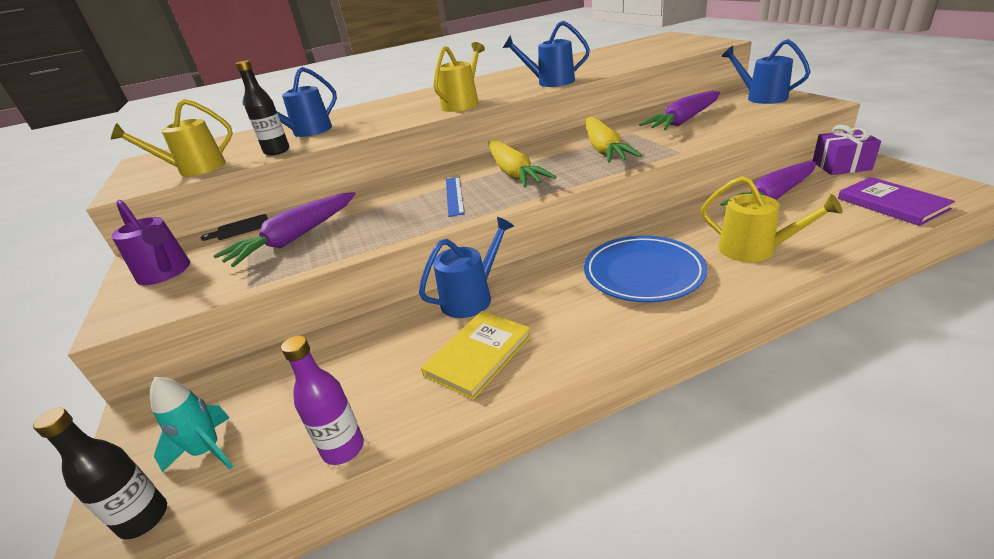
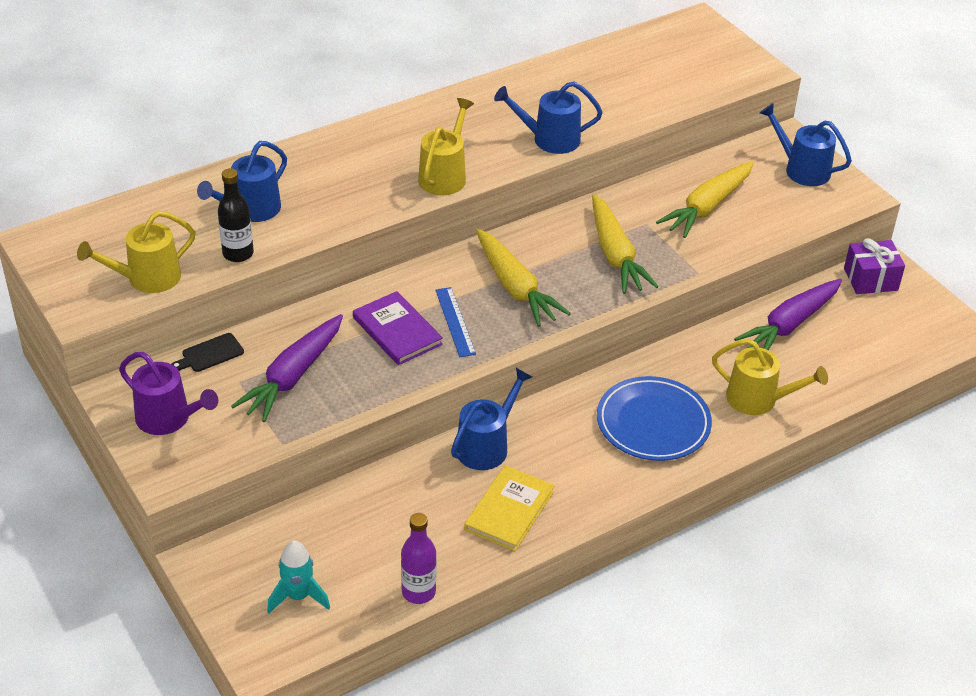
camera: 15 degrees left, 10 degrees up
(144, 518) = (280, 646): black bottle -> none
(683, 121) = (707, 207): purple carrot -> yellow carrot
(891, 204) = (896, 346): purple book -> purple book (397, 331)

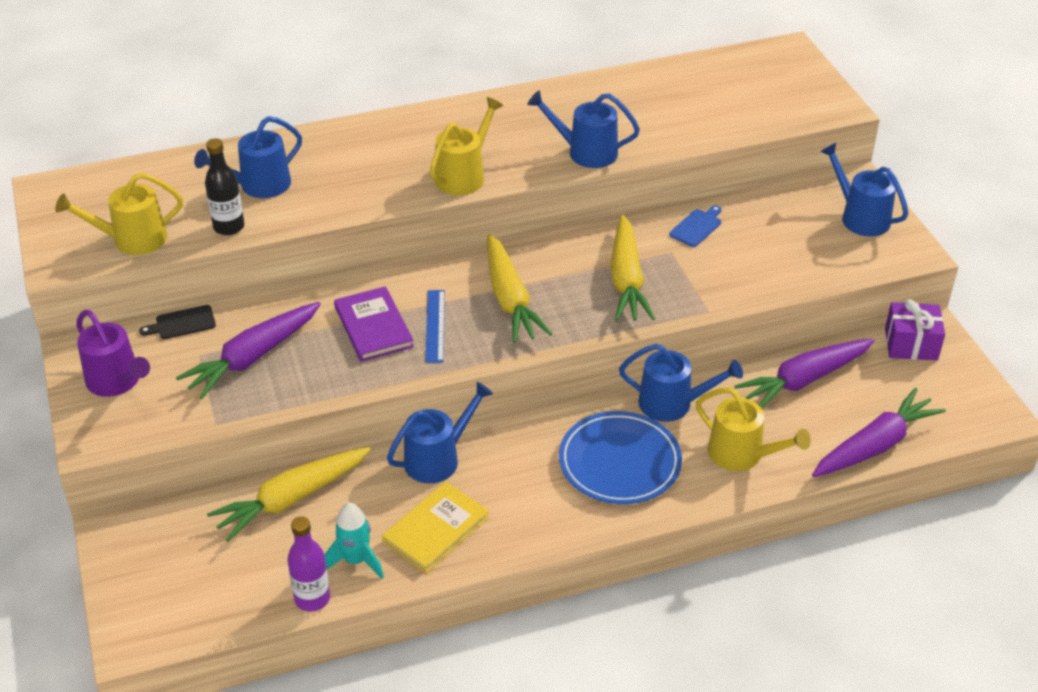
camera: 15 degrees right, 0 degrees up
(298, 596) = (192, 582): turquoise rocket -> turquoise rocket (355, 560)
(661, 197) = (697, 227): none -> blue cutting board
(681, 363) = (672, 404): none -> blue watering can
(707, 207) = (742, 244): yellow carrot -> yellow carrot (291, 499)
(870, 373) = (875, 445): none -> purple carrot

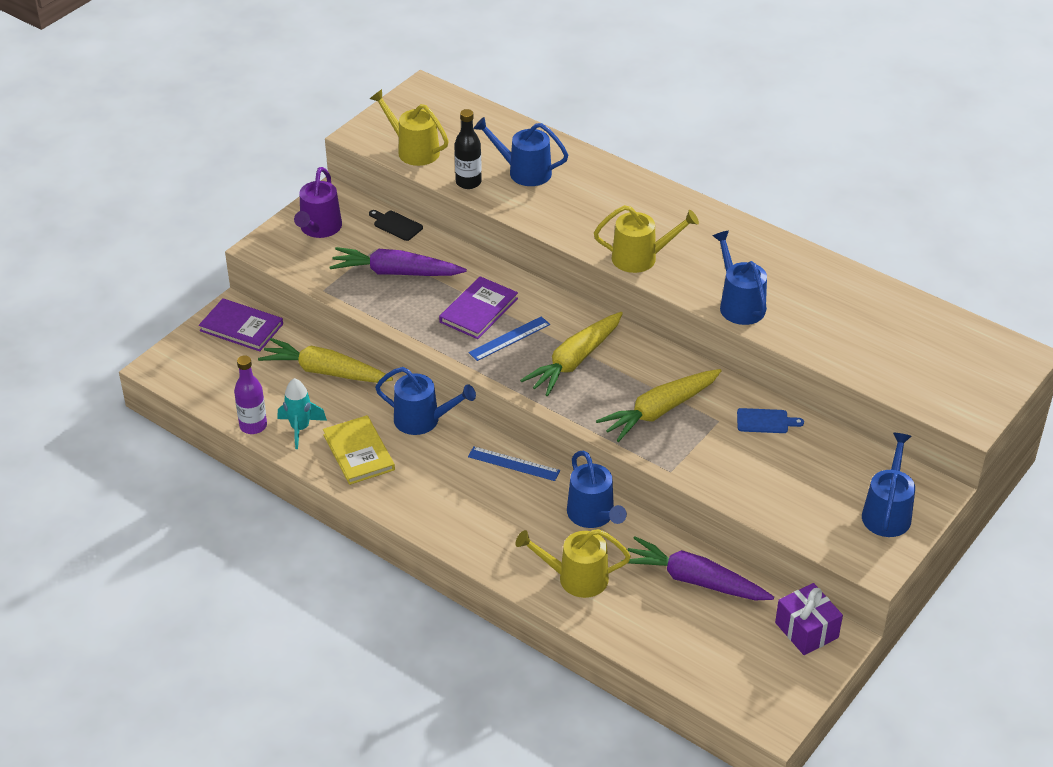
camera: 55 degrees right, 0 degrees up
(149, 535) = (241, 327): none -> purple book
(436, 529) = (359, 452): yellow book -> yellow book turned 60 degrees clockwise
(558, 423) = (513, 463): none -> blue ruler
(619, 462) = (505, 514): blue plate -> none
(741, 454) = (576, 578): yellow watering can -> yellow watering can turned 90 degrees clockwise
(875, 445) = (661, 654): purple carrot -> none

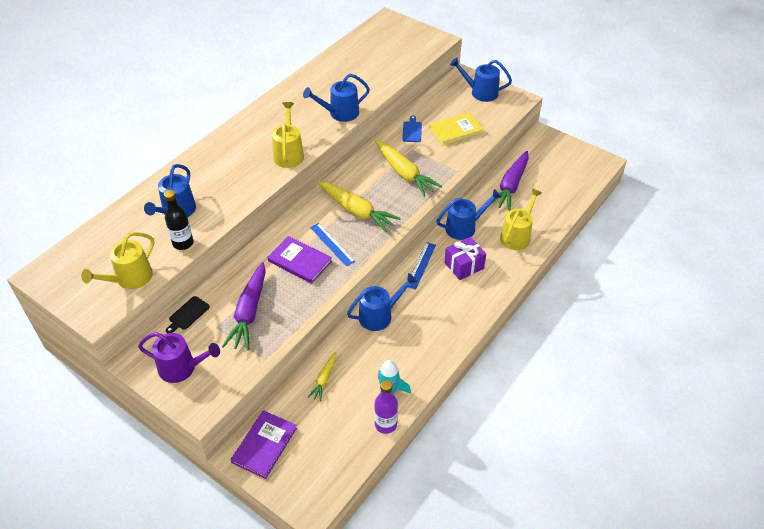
camera: 90 degrees left, 5 degrees up
(325, 371) = (324, 379): yellow carrot -> yellow carrot, size x0.53
(359, 452) = (413, 352): yellow book -> yellow book (455, 131)
(422, 420) = (379, 315): blue watering can -> blue watering can turned 45 degrees clockwise
(576, 578) = (517, 236): yellow watering can -> yellow watering can turned 150 degrees counterclockwise
(806, 630) = (539, 146): purple gift -> purple gift (464, 265)

